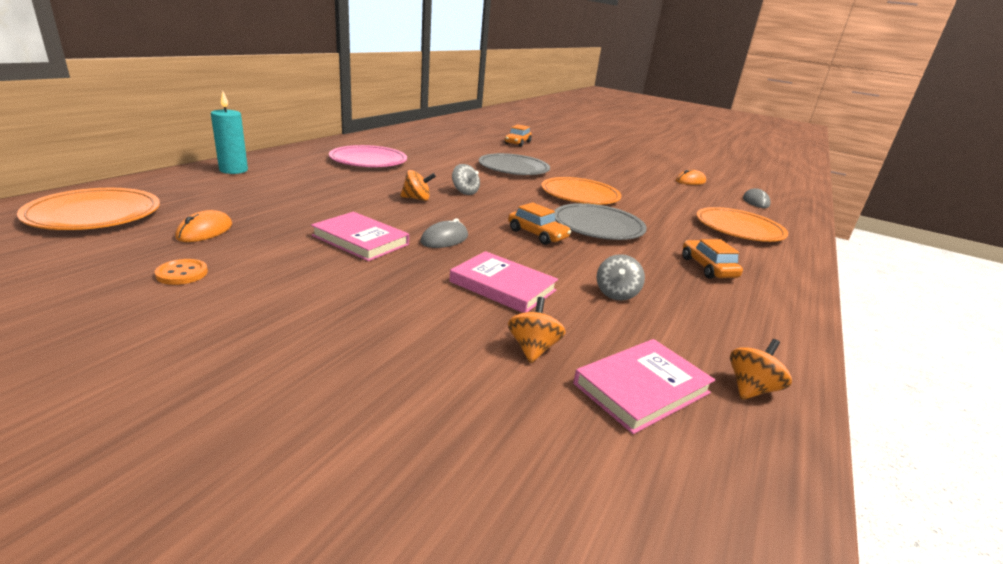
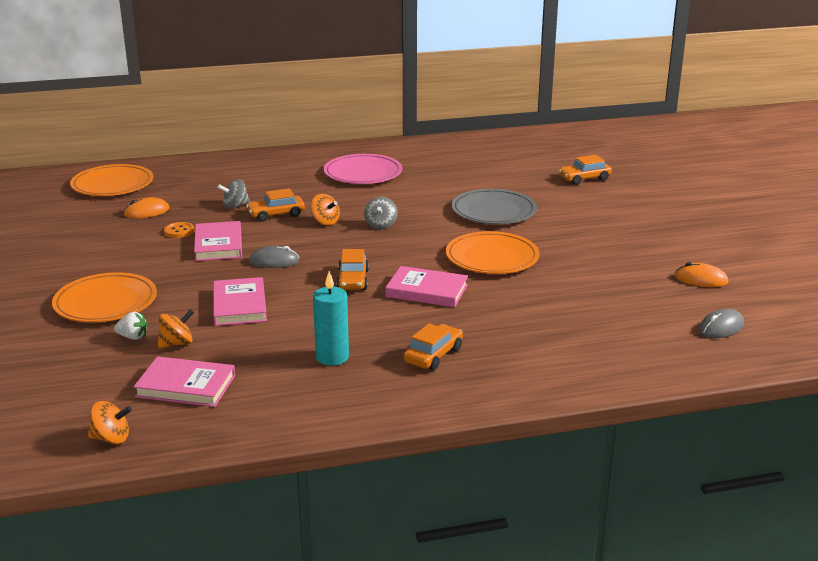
camera: 50 degrees right, 0 degrees up
(182, 273) = (95, 237): orange button -> orange button (179, 231)
(233, 170) = (241, 163): turquoise candle -> turquoise candle (332, 357)
(361, 202) = (276, 214): none -> orange car
(474, 365) = (133, 337): none -> white strawberry
(598, 226) = (427, 291): grey plate -> pink book
(616, 294) = (302, 340): grey spinning top -> grey spinning top (235, 206)
(739, 229) = (584, 342): orange plate -> orange plate (105, 303)
(751, 389) = (244, 418): orange spinning top -> orange spinning top (111, 438)

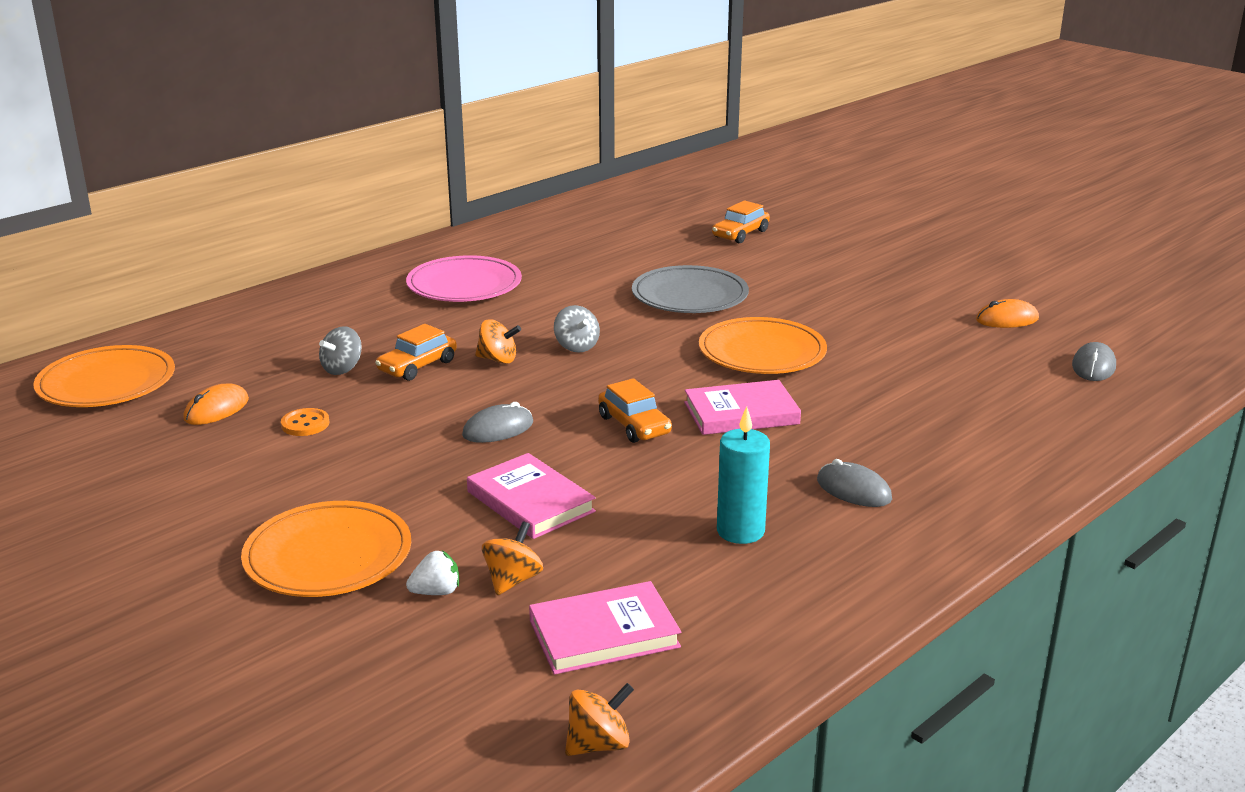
camera: 30 degrees left, 0 degrees up
(218, 245) = (389, 428): pink book -> none
(433, 355) = (853, 490): orange car -> grey mouse

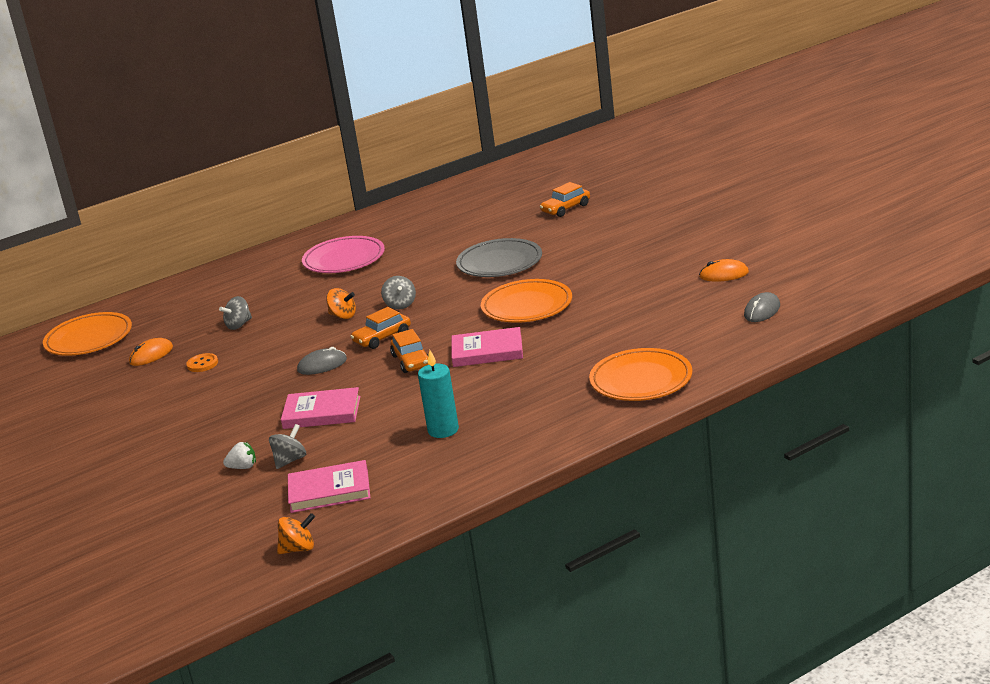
camera: 15 degrees right, 0 degrees up
(328, 556) = (188, 447): orange plate -> orange plate (641, 380)
(417, 366) = (288, 322): orange car -> orange car (382, 338)
(512, 580) = (290, 460): orange spinning top -> grey spinning top
(530, 501) = (322, 412): pink book -> pink book turned 60 degrees counterclockwise
(853, 490) = (532, 403): grey mouse -> none

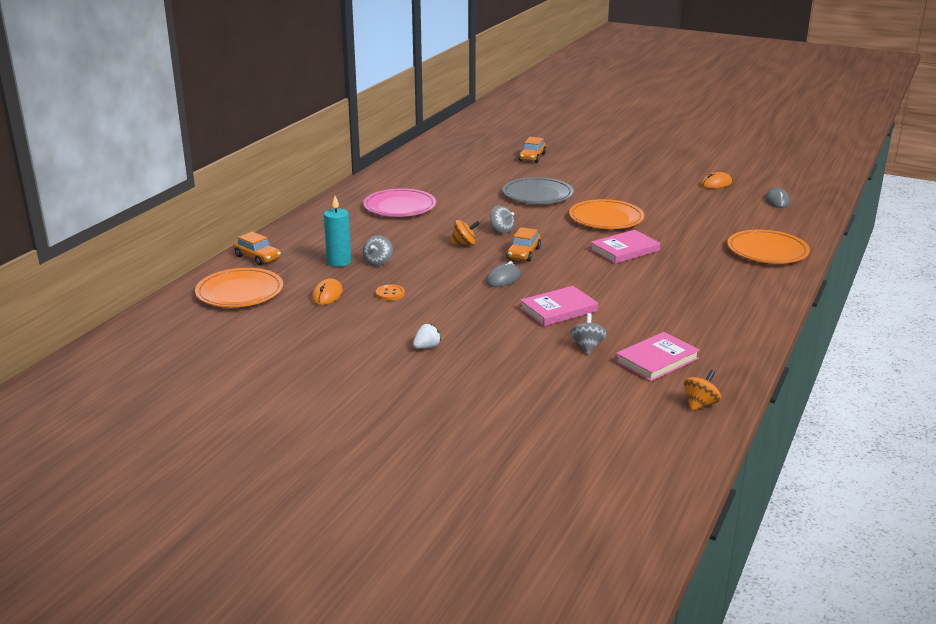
camera: 35 degrees left, 0 degrees up
(243, 467) = (554, 359): white strawberry -> white strawberry (427, 347)
(411, 361) = (574, 265): orange car -> orange car (257, 257)
(443, 430) = (677, 304): turquoise candle -> turquoise candle (339, 262)

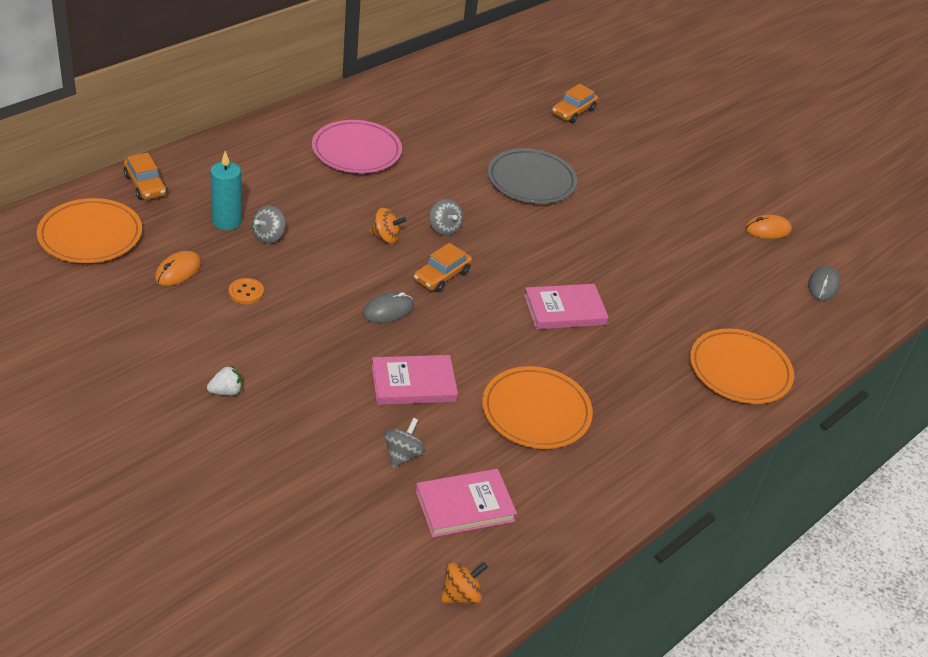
camera: 15 degrees right, 15 degrees up
(606, 218) = (583, 248): orange plate -> orange plate (536, 412)

